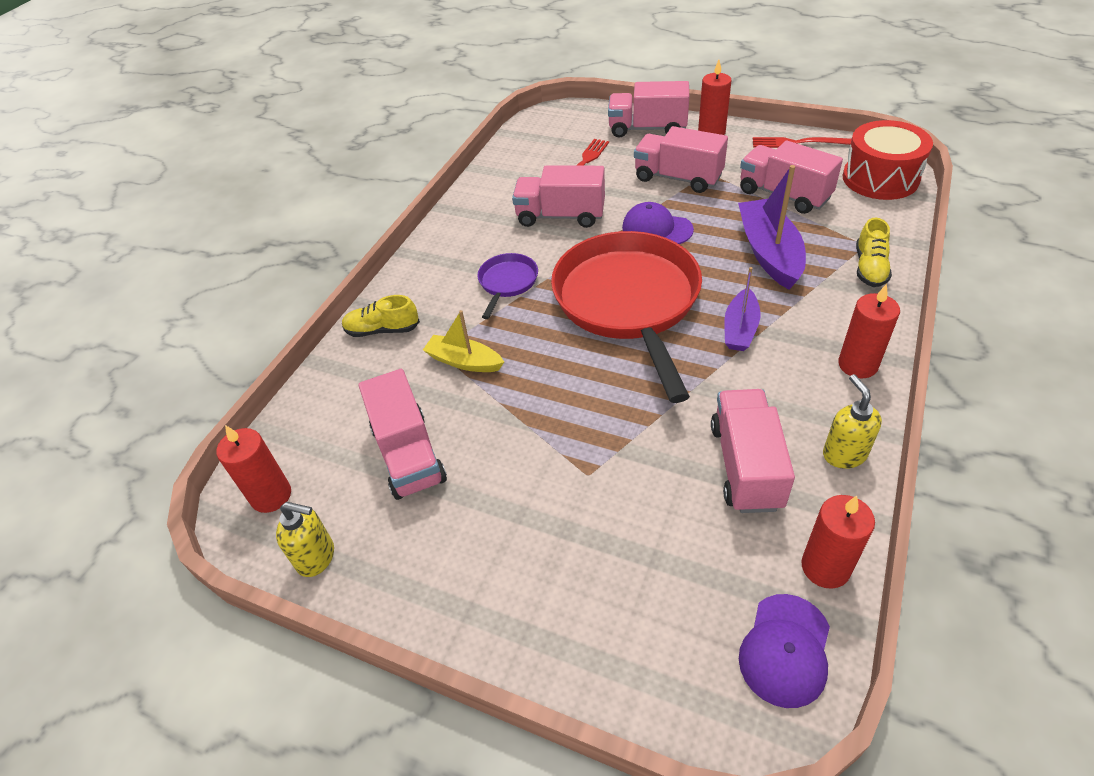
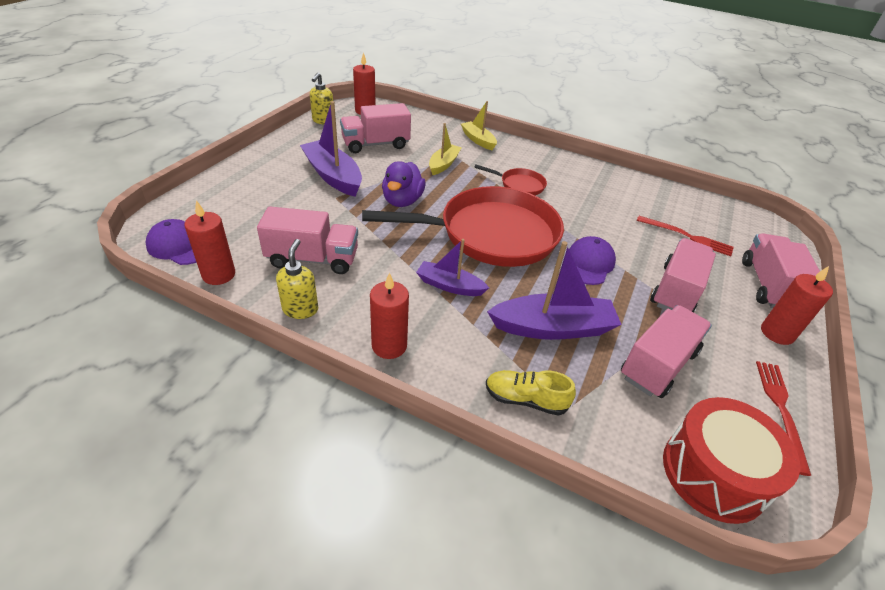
camera: 85 degrees right, 5 degrees down
(382, 330) = (478, 140): yellow shoe -> yellow boat
(507, 282) = (519, 185): purple pan -> red pan
(525, 492) = (333, 176): none -> purple boat
(560, 216) = (603, 215): pink truck -> none
(577, 394) = (402, 201): none -> purple duck
(844, 454) = (300, 309): yellow soap dispenser -> yellow soap dispenser turned 75 degrees counterclockwise

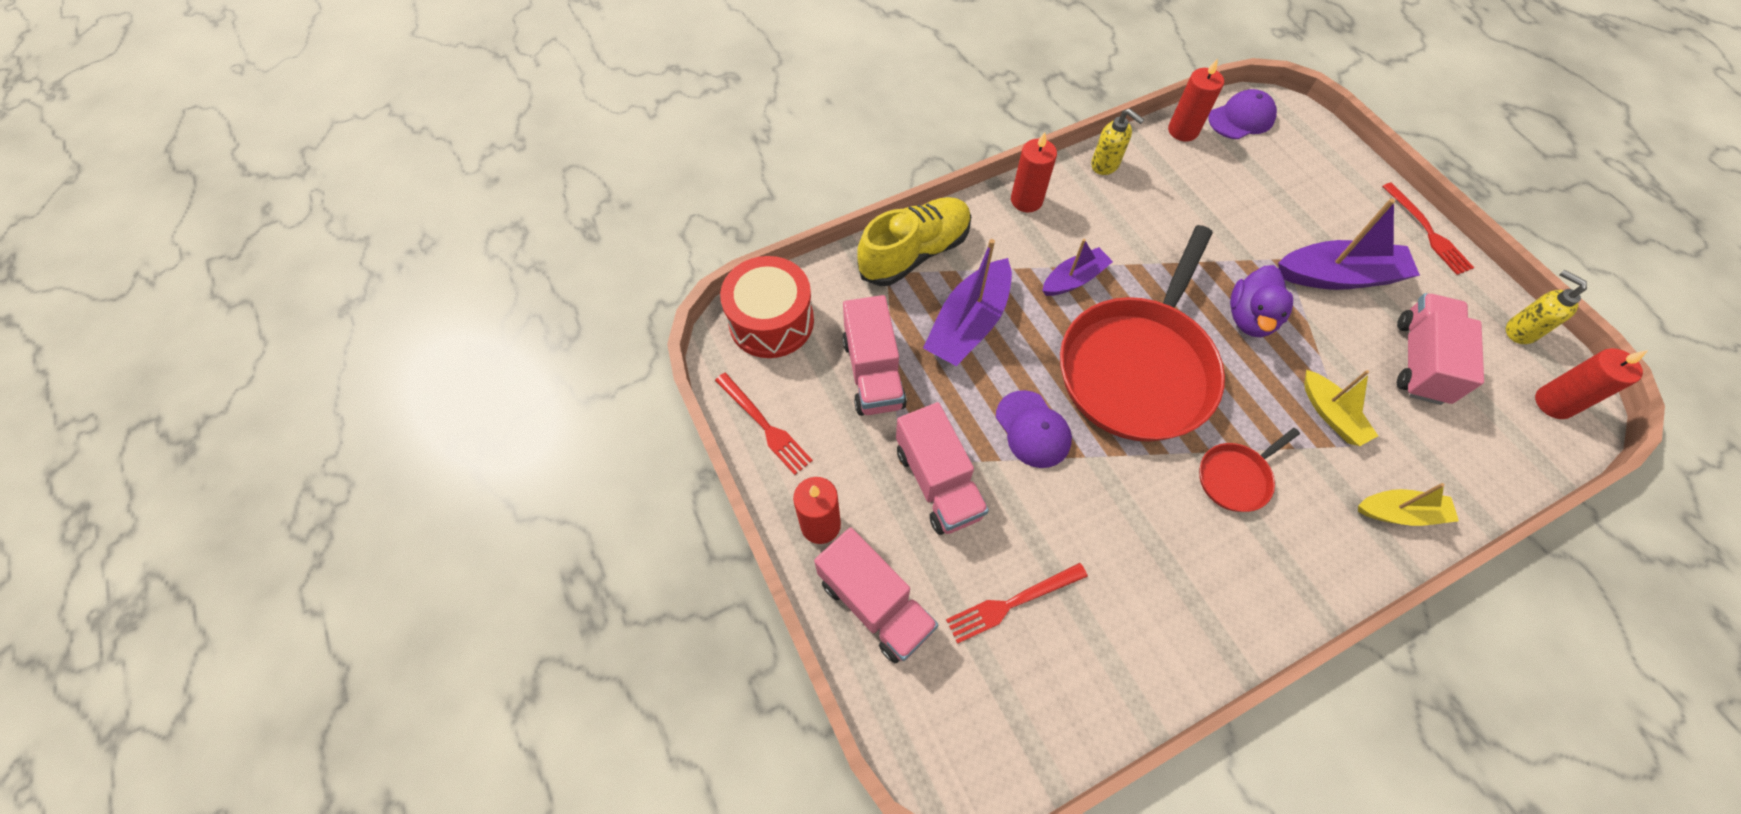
camera: 130 degrees right, 20 degrees up
(263, 152) = (1427, 231): none -> red fork
(313, 259) = (1173, 197): pink truck -> none
(402, 201) = (1250, 318): purple duck -> purple duck turned 120 degrees counterclockwise
(525, 399) = (914, 253): yellow shoe -> yellow shoe, size x1.76

